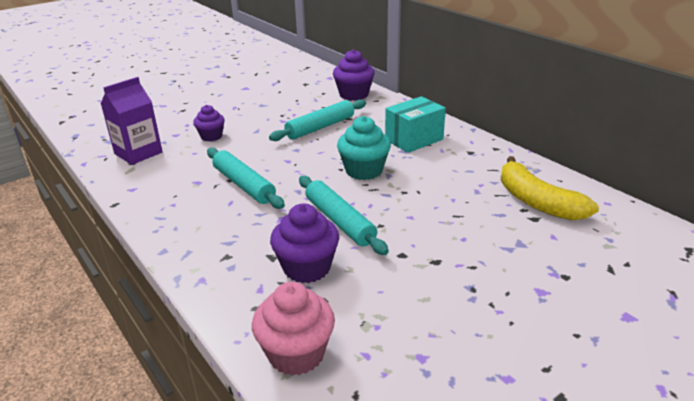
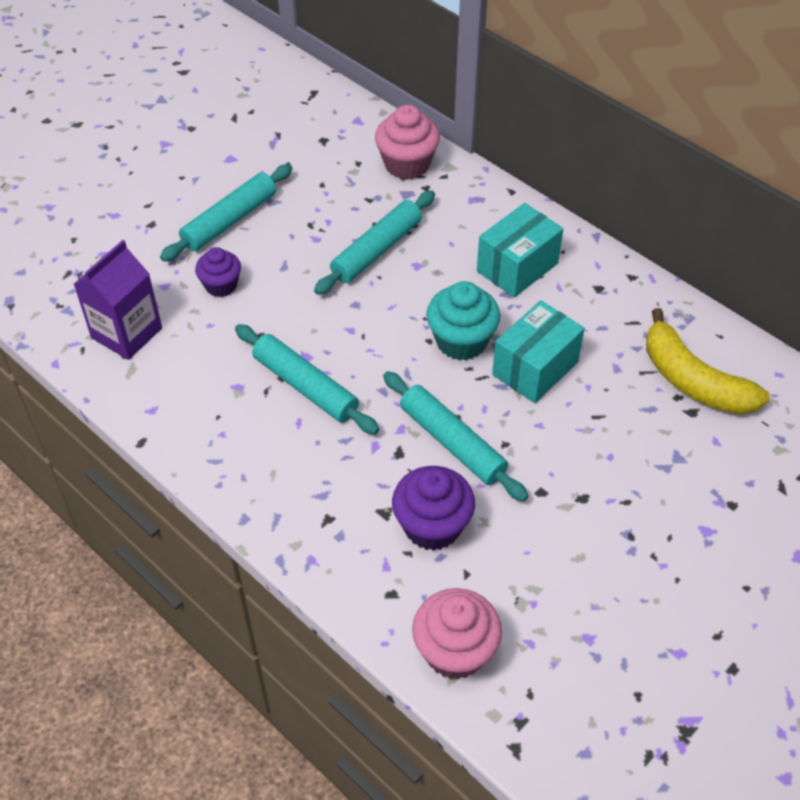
camera: 10 degrees left, 20 degrees up
(232, 111) = (230, 221): none -> turquoise rolling pin
(354, 95) = (407, 164): purple cupcake -> pink cupcake
(414, 187) = (535, 368): none -> turquoise box

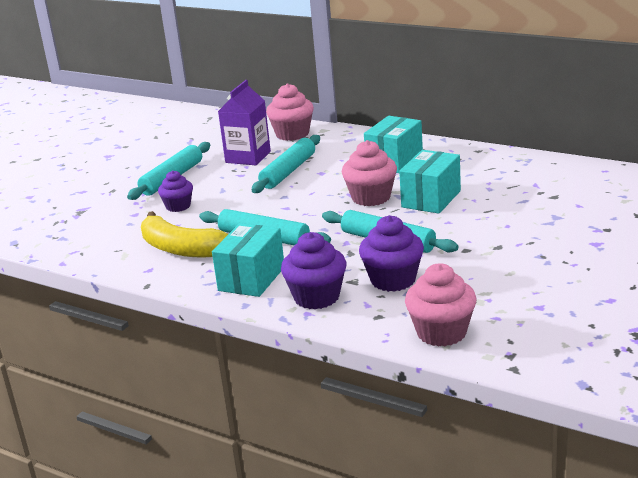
camera: 10 degrees left, 25 degrees down
(127, 333) = (114, 239): purple carton -> purple carton (248, 157)
(266, 468) = (251, 279): none -> turquoise box
(331, 531) = (316, 297): none -> purple cupcake
(461, 341) = (371, 197): turquoise cupcake -> pink cupcake
(693, 381) = (547, 184): yellow banana -> yellow banana (181, 249)

